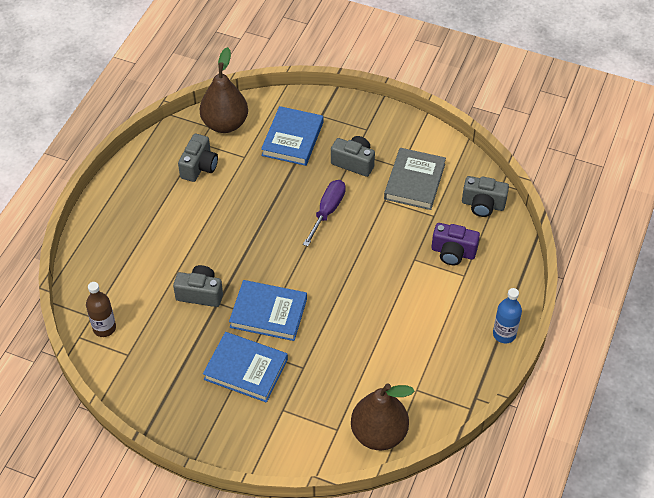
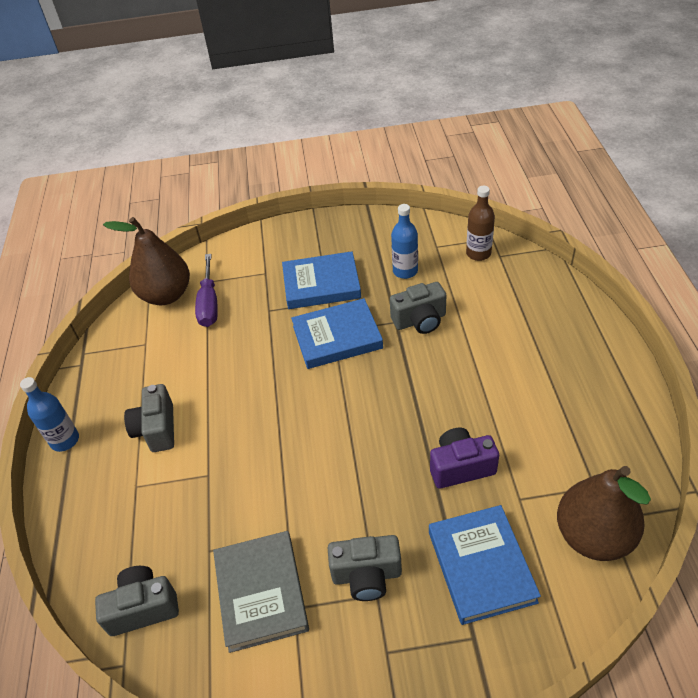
camera: 155 degrees right, 5 degrees down
(173, 344) = (405, 271): none -> blue bottle
(199, 167) = (560, 452): grey camera -> grey camera (157, 429)
(327, 211) = (353, 480): purple screwdriver -> purple screwdriver (209, 303)
(453, 252) = (161, 509): purple camera -> purple camera (461, 467)

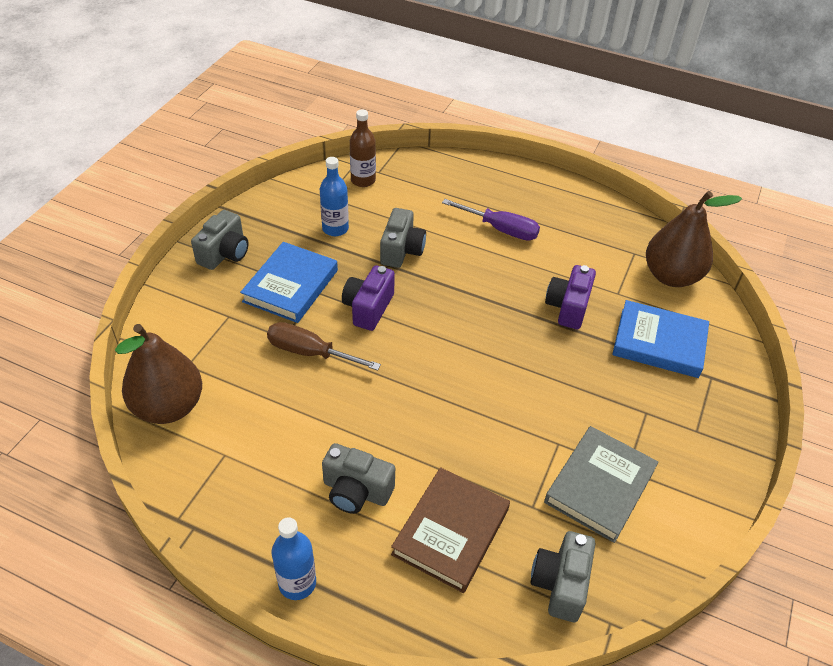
camera: 65 degrees left, 0 degrees up
(153, 506) = (451, 532): none -> brown book
(209, 303) = (223, 377): purple screwdriver -> purple screwdriver (500, 229)
(261, 592) = (599, 486): grey book -> grey book turned 75 degrees counterclockwise
(265, 332) = (310, 352): none -> brown screwdriver
(337, 337) = (368, 308): blue book -> purple camera
(366, 575) = (626, 410): grey camera -> grey camera (224, 253)

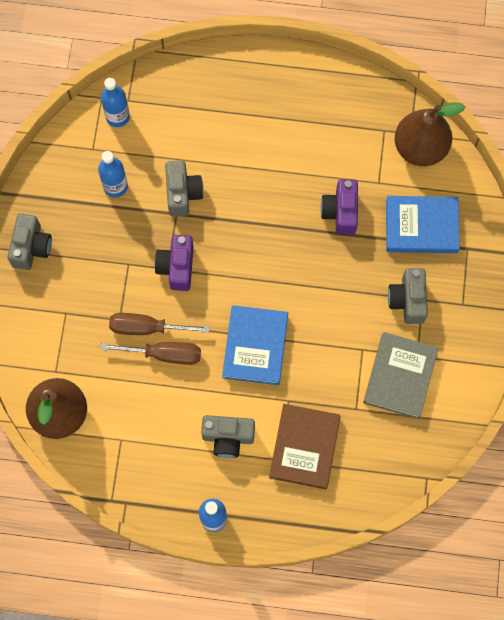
camera: 15 degrees left, 25 degrees up
(291, 286) = (103, 264): blue book -> blue book (255, 346)
(317, 382) = (164, 354): none -> brown screwdriver
(363, 180) = (117, 117): brown bottle -> blue bottle
(500, 229) = (261, 139): purple screwdriver -> none
(560, 584) = (388, 461): grey camera -> grey camera (407, 300)

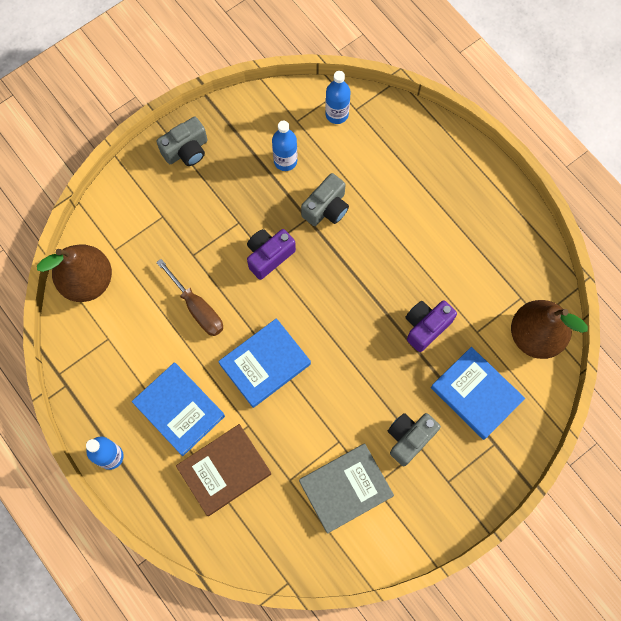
camera: 45 degrees right, 0 degrees up
(147, 328) = (205, 278): brown screwdriver -> none
(228, 437) = (179, 409): grey camera -> blue book

